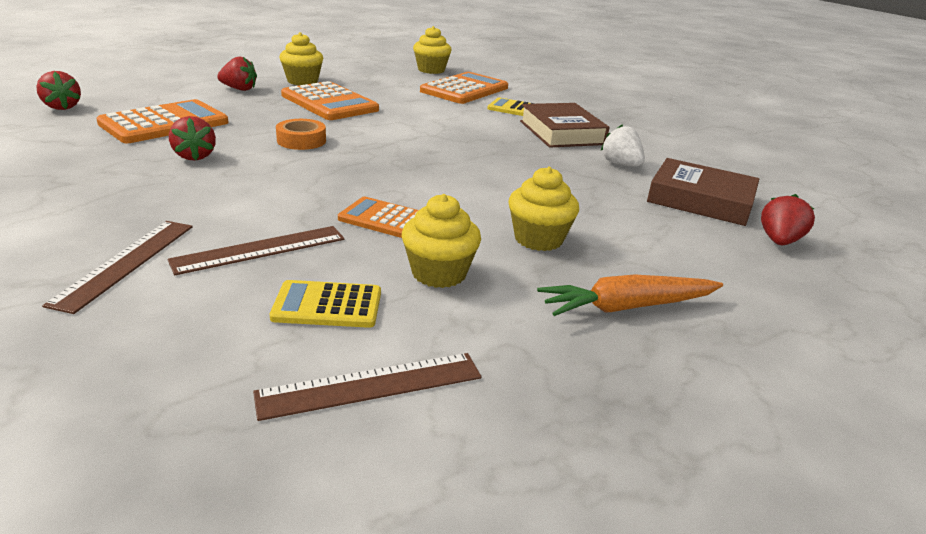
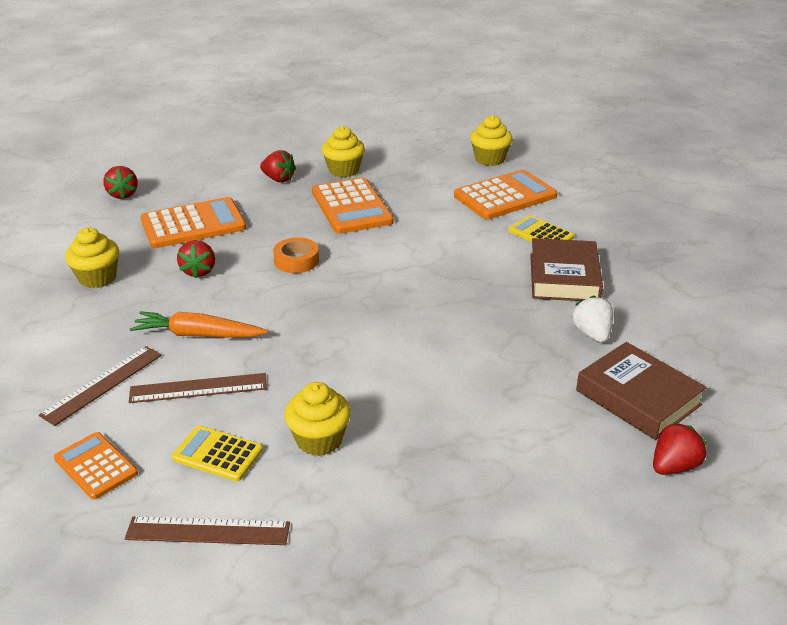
camera: 25 degrees right, 5 degrees up
(384, 219) = (311, 371): orange calculator -> orange calculator (96, 466)
(538, 239) = (430, 418): yellow cupcake -> yellow cupcake (97, 278)
(627, 307) = (451, 508): orange carrot -> orange carrot (198, 335)

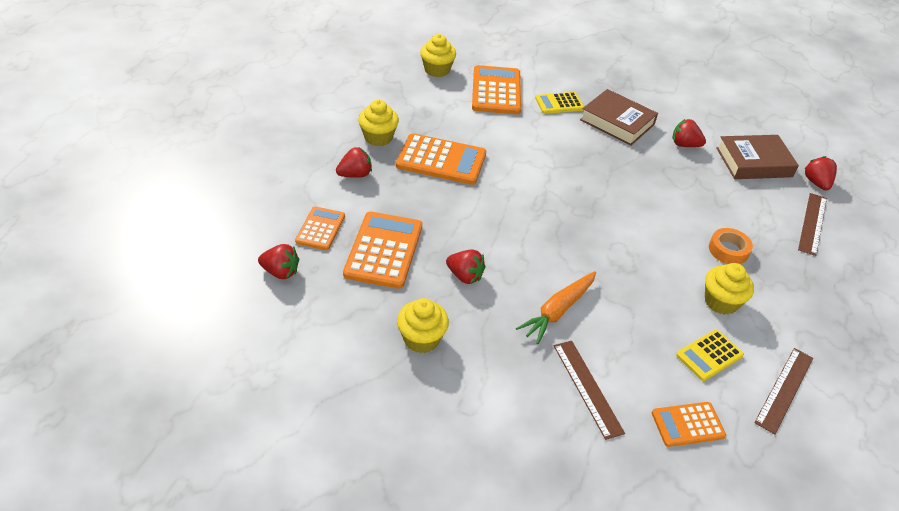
camera: 60 degrees left, 10 degrees up
(191, 190) = (320, 229): none -> orange calculator
(198, 388) = (627, 336): brown ruler -> brown ruler (812, 223)
(296, 261) = (495, 220): orange tape -> orange tape (728, 250)
(592, 334) = (684, 145): white strawberry -> red strawberry

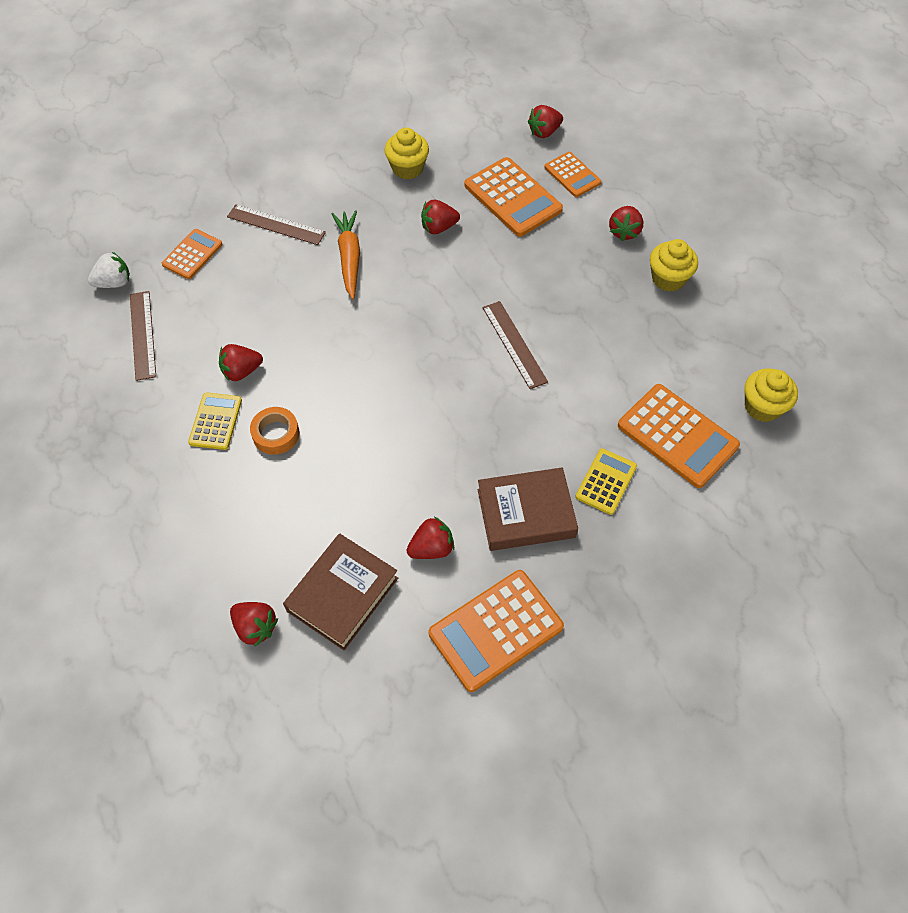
camera: 135 degrees right, 15 degrees up
(441, 160) = (593, 304): orange calculator -> orange calculator (495, 630)
(709, 355) = (215, 316): yellow calculator -> yellow calculator (216, 421)
(721, 302) = (241, 371): yellow cupcake -> red strawberry
(783, 459) = (114, 282): none -> white strawberry
(812, 223) = (223, 549): brown ruler -> brown ruler (514, 344)

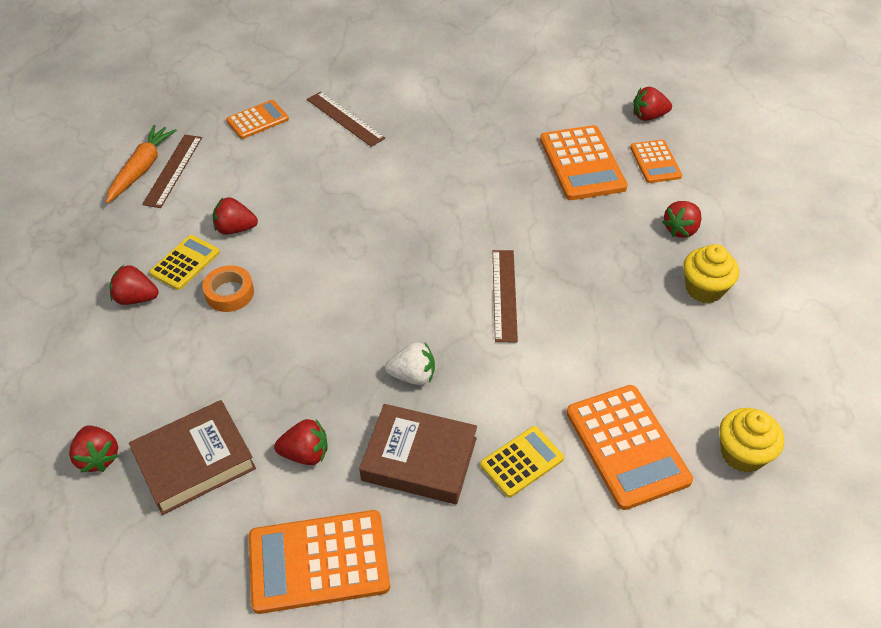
camera: 25 degrees right, 10 degrees down
(114, 282) = (178, 121): white strawberry -> white strawberry (413, 376)
(349, 258) = (393, 166): orange carrot -> orange carrot (142, 169)
(407, 168) = (494, 108): yellow cupcake -> none
(438, 227) = (493, 167): red strawberry -> red strawberry (136, 298)

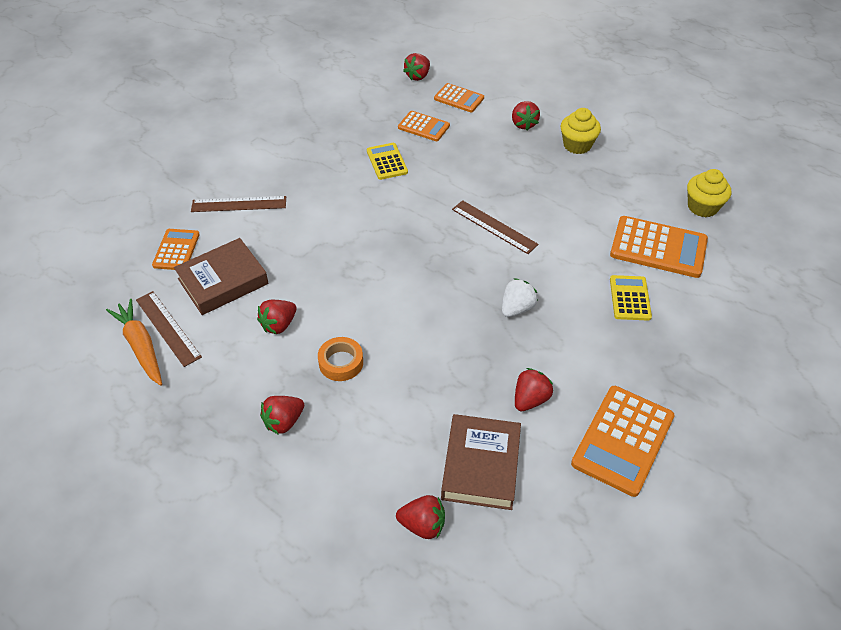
camera: 50 degrees left, 0 degrees up
(185, 263) = (280, 372): yellow calculator -> yellow calculator (387, 161)
(419, 459) = (586, 344): brown book -> brown book (223, 281)
(582, 164) = (423, 127): orange calculator -> orange calculator, size x0.59

